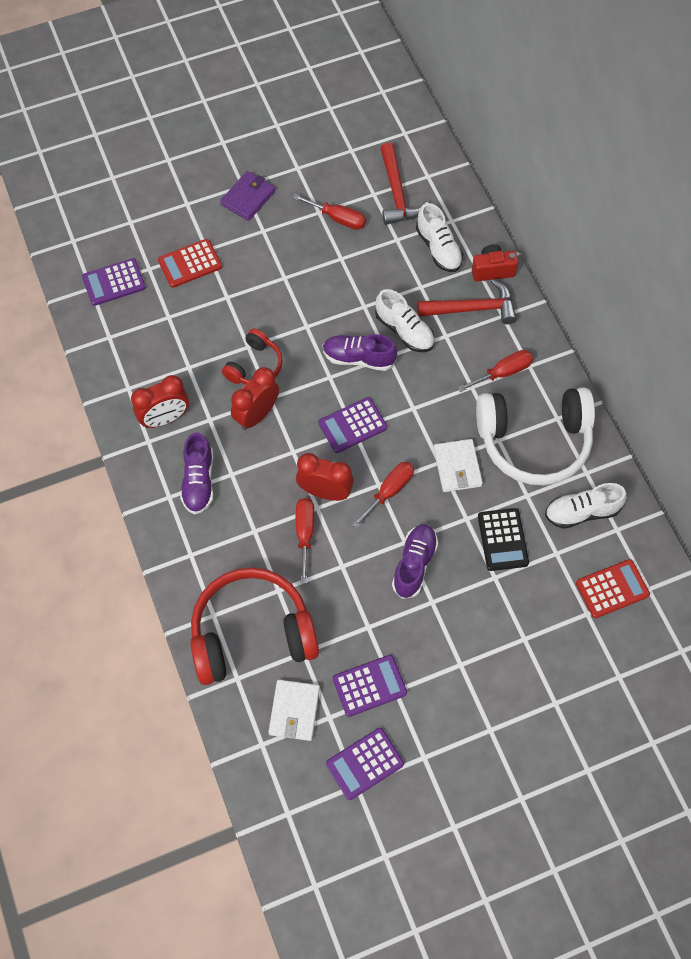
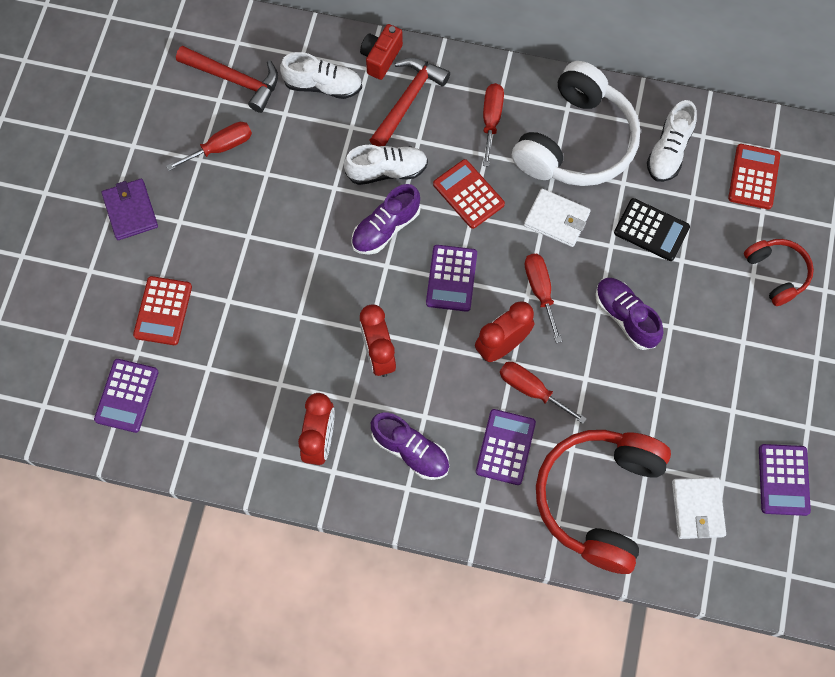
camera: 55 degrees left, 5 degrees up
(255, 366) = (324, 323): red headphones -> red headphones (776, 273)
(294, 711) = (697, 509): white wallet -> white wallet turned 45 degrees clockwise
(369, 685) = (714, 429): purple calculator -> purple calculator (505, 447)
(429, 395) = (468, 194): none -> red calculator

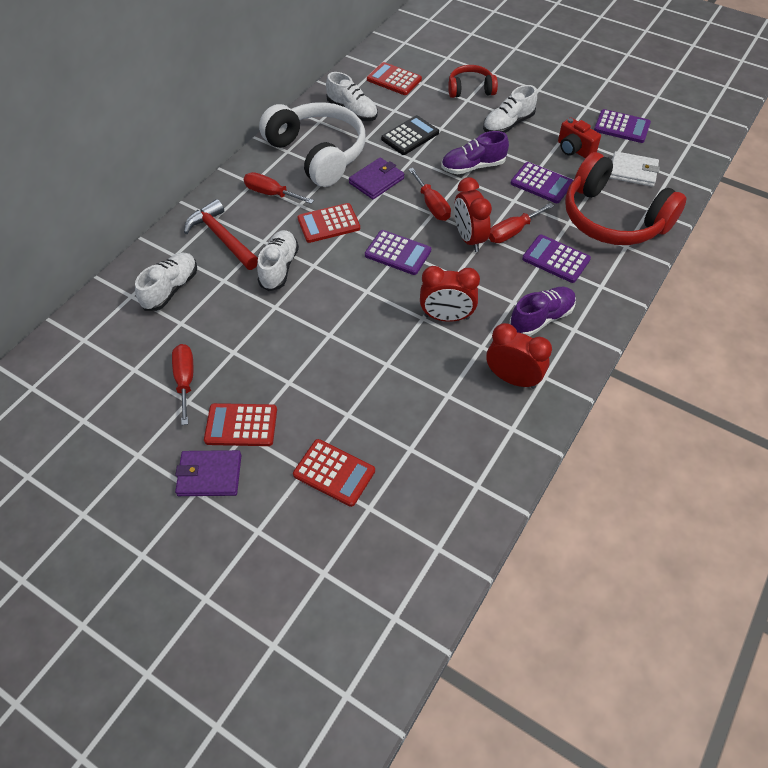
camera: 70 degrees left, 15 degrees down
(127, 396) = (413, 529): purple calculator -> purple calculator (541, 183)
(188, 215) = (241, 425): none -> red calculator
(235, 80) = (121, 351): red hammer -> none
(381, 58) = (171, 244): red camera -> red camera (574, 150)
(386, 228) = (332, 282): purple shoe -> none
(540, 291) = (432, 205): red screwdriver -> red screwdriver turned 120 degrees counterclockwise
(556, 219) = (376, 181): white wallet -> purple wallet
(724, 337) = (508, 124): none -> white shoe

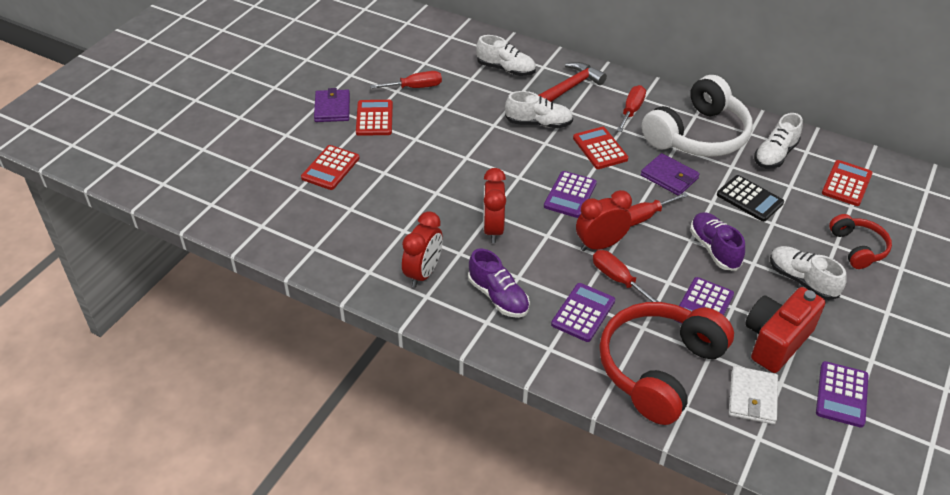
camera: 85 degrees right, 10 degrees down
(574, 150) = (776, 341): red camera -> red camera, size x1.60

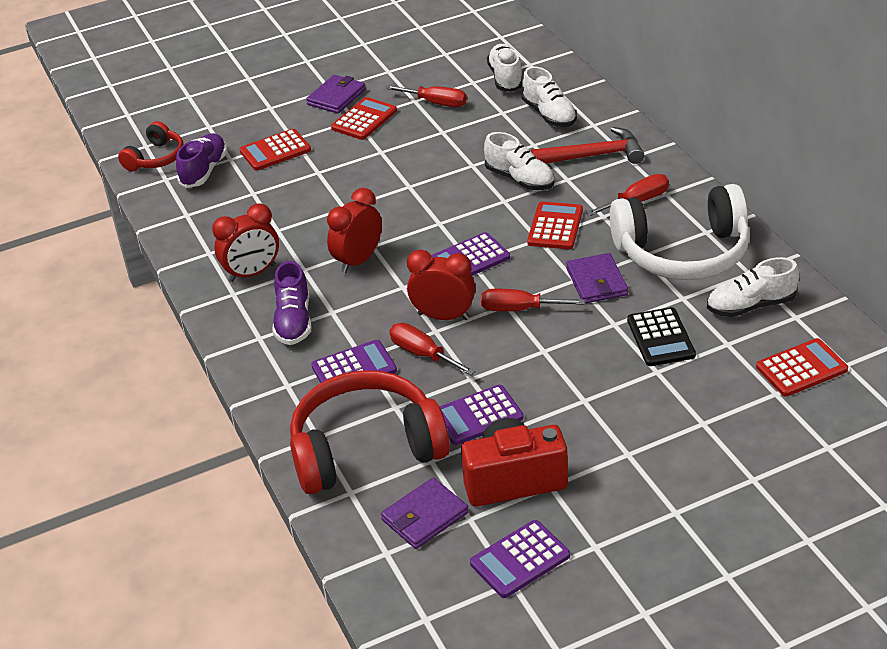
camera: 40 degrees right, 5 degrees down
(617, 279) = (423, 354): red screwdriver -> red screwdriver turned 45 degrees counterclockwise
(714, 249) = (557, 369): purple shoe -> purple shoe (204, 171)
(752, 397) = (425, 516): white wallet -> purple wallet
(802, 280) = (616, 439): white shoe -> white shoe (505, 78)
(857, 248) = (725, 437): red headphones -> red headphones (156, 158)

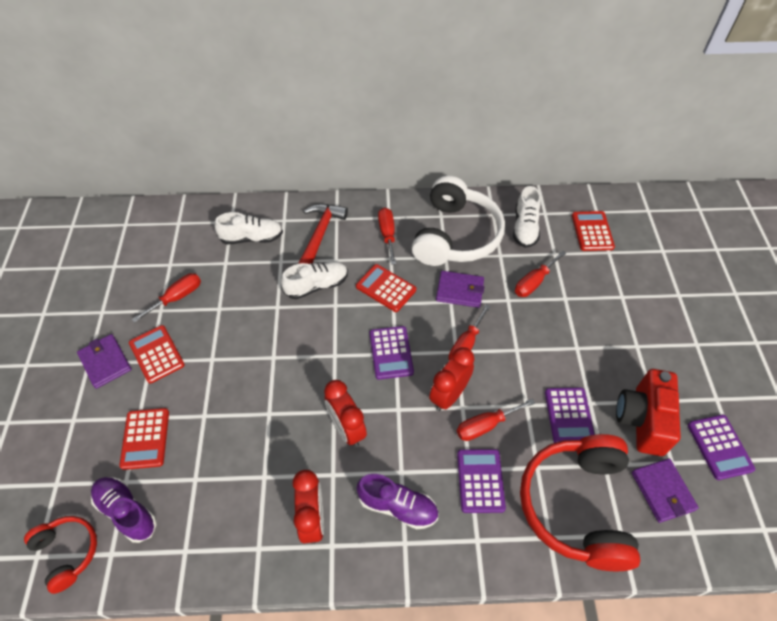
camera: 70 degrees left, 15 degrees up
(505, 78) = (183, 243): white shoe -> none
(661, 338) = (534, 282): black calculator -> red screwdriver

